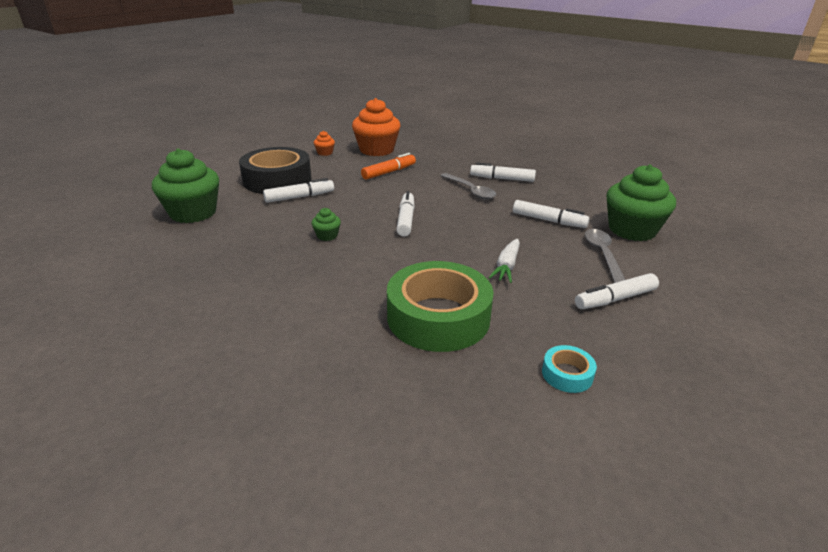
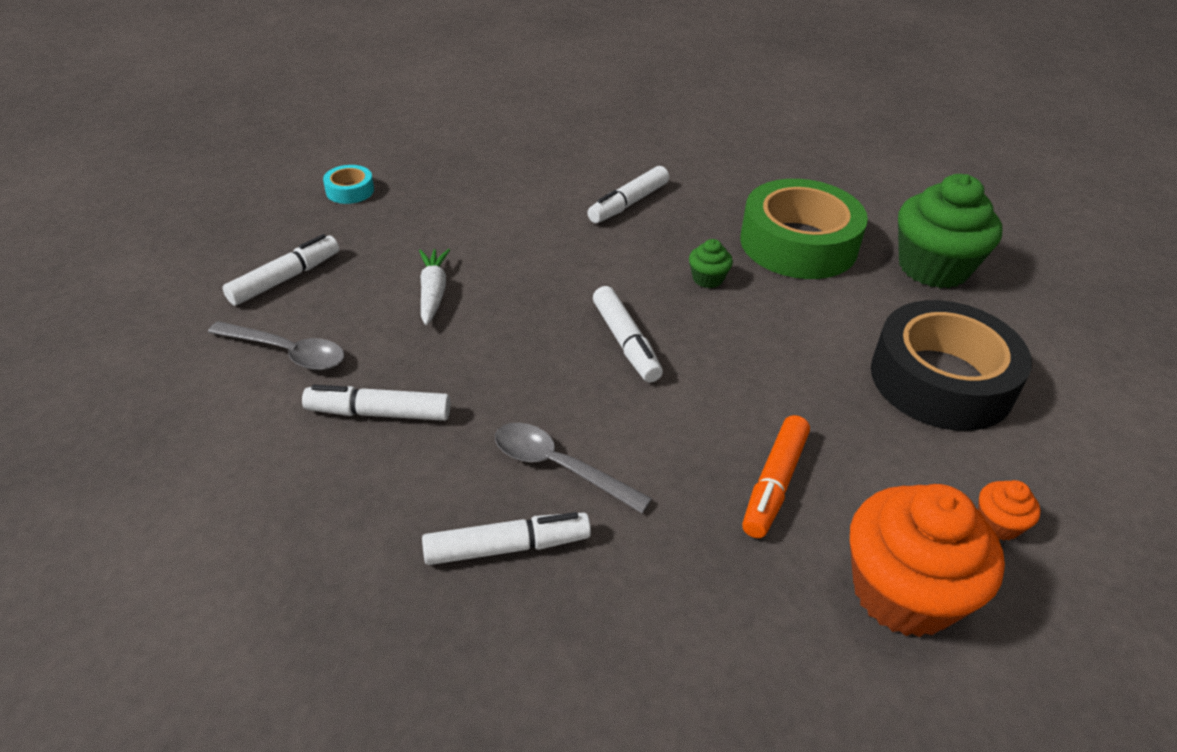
camera: 155 degrees right, 10 degrees up
(299, 197) = (842, 345): white marker -> white marker (628, 203)
(438, 317) = (490, 210): green tape -> green tape (798, 243)
(602, 254) = (288, 353): grey spoon -> grey spoon turned 45 degrees counterclockwise
(632, 230) = (218, 432): green cupcake -> none

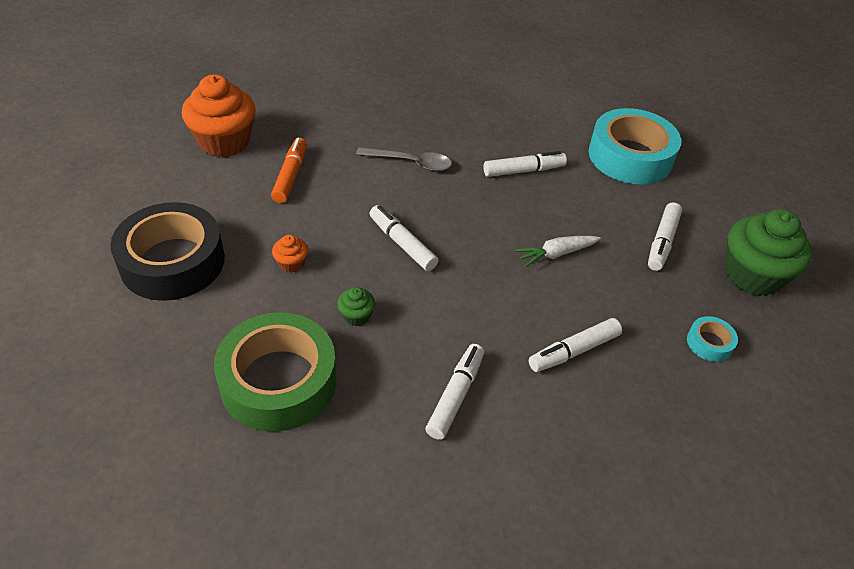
camera: 160 degrees right, 5 degrees up
(180, 402) = (630, 156): none -> turquoise tape
(288, 353) = (605, 193): grey spoon -> none
(433, 292) = (556, 254): white carrot -> white carrot turned 90 degrees clockwise
(506, 547) = (418, 127): white marker -> white marker (574, 351)
(933, 267) = (147, 381): green cupcake -> green cupcake (752, 275)
(998, 524) = (164, 178): orange cupcake -> orange cupcake (291, 263)

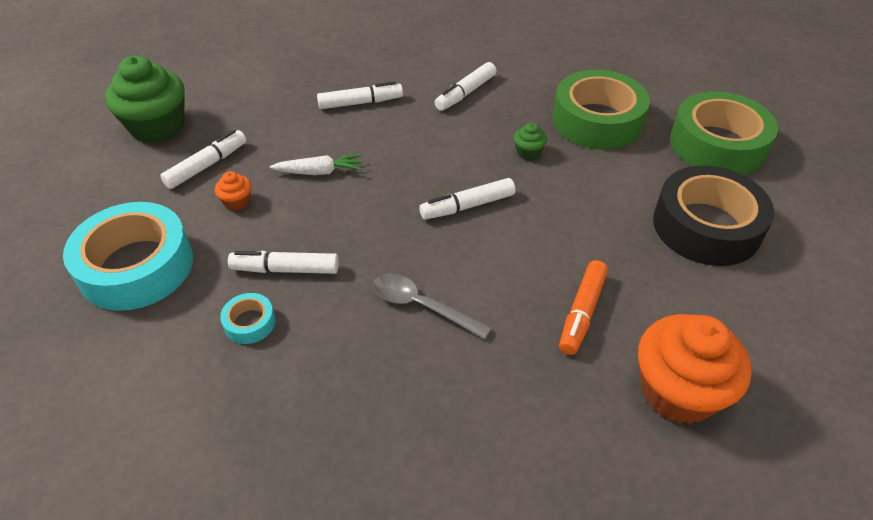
camera: 160 degrees left, 0 degrees up
(129, 371) = (717, 145): none -> green tape
(291, 263) = (584, 205): orange cupcake -> orange cupcake (237, 202)
(402, 244) = (467, 206): white marker -> white marker turned 90 degrees clockwise
(709, 343) = (250, 91): turquoise tape -> turquoise tape (250, 323)

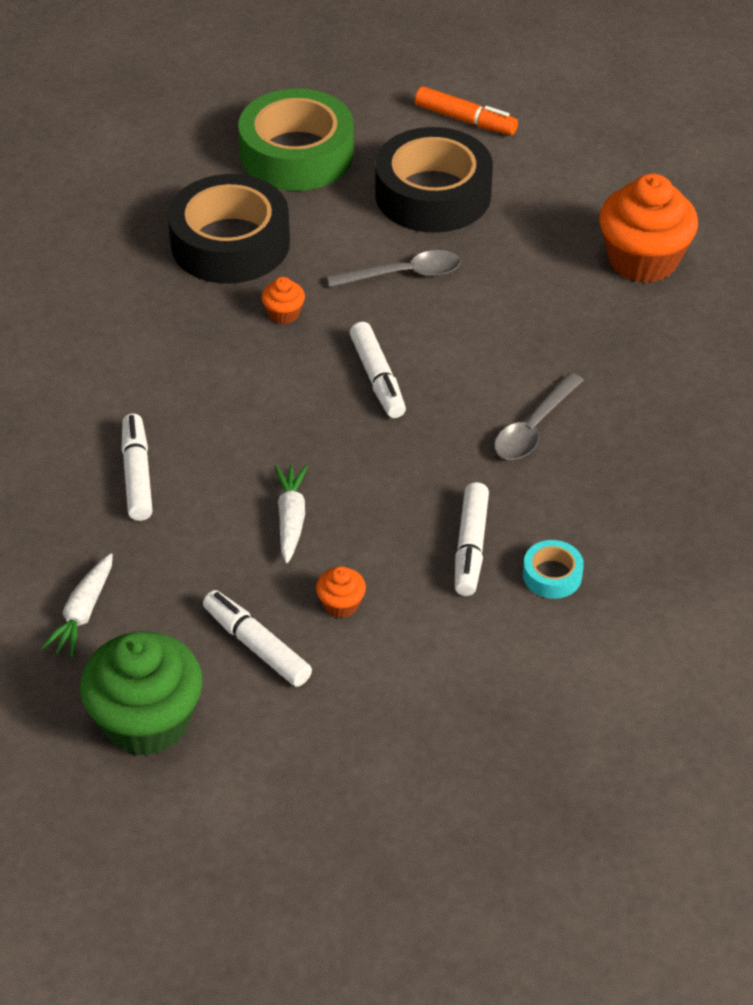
camera: 85 degrees left, 0 degrees up
(136, 266) = (454, 698): turquoise tape -> none
(246, 95) = (82, 613): none -> white carrot
(465, 93) = (139, 360): white marker -> none
(528, 152) = (284, 313): green cupcake -> orange cupcake
(582, 312) = (548, 306): orange marker -> orange marker (465, 120)
(594, 214) = (404, 274): none -> grey spoon
(597, 121) = (230, 243): green tape -> black tape

